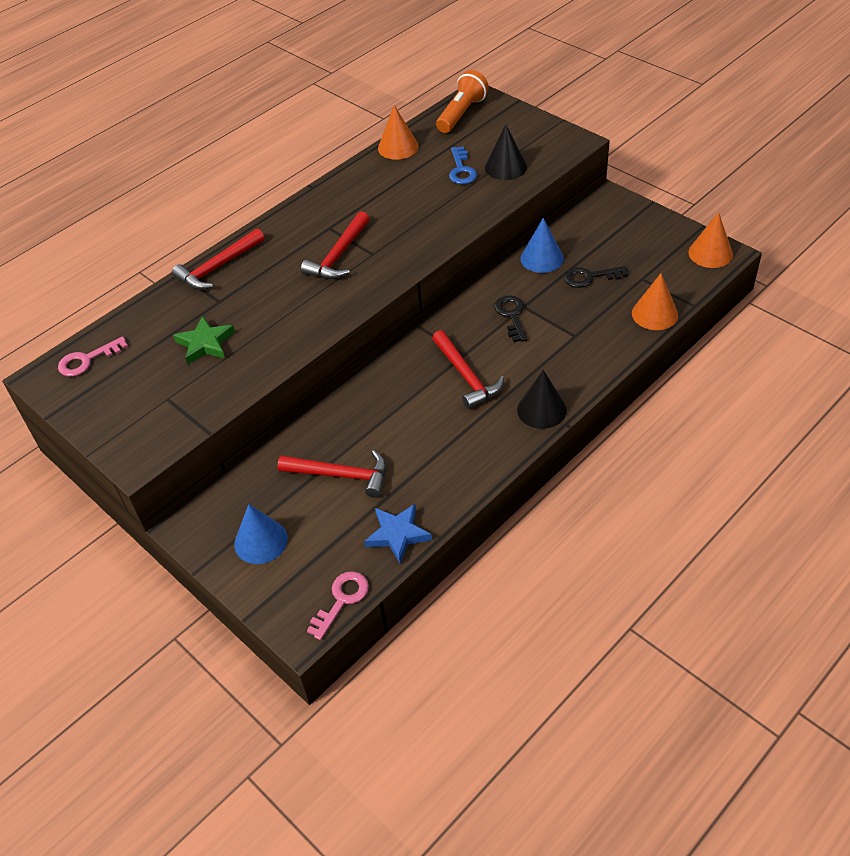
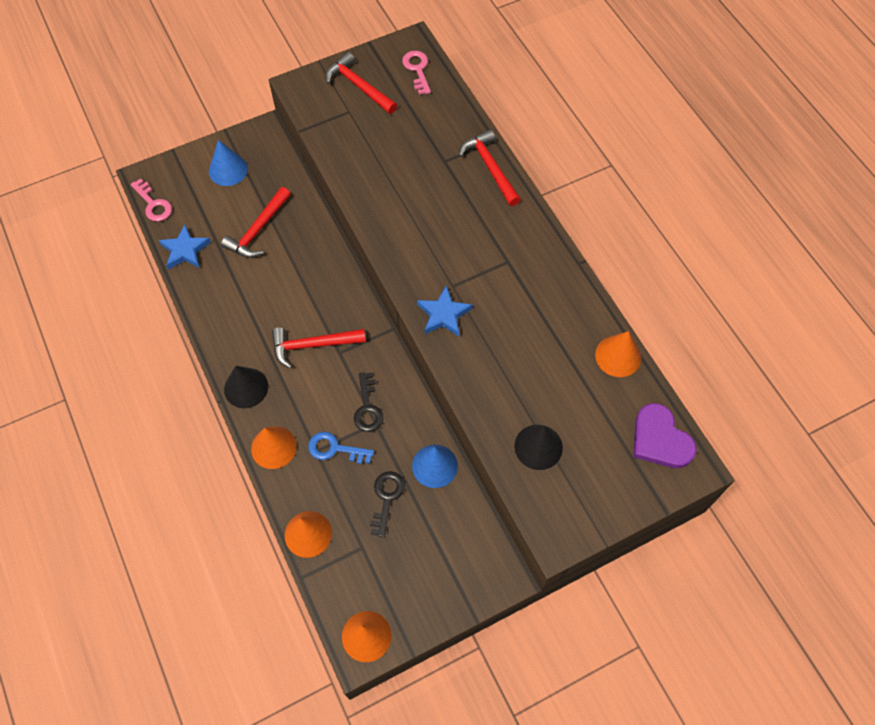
camera: 105 degrees right, 15 degrees up
(205, 343) = (397, 143): green star -> none
(339, 255) = (463, 259): red hammer -> red hammer (359, 86)
(407, 250) = (444, 314): none -> blue star
(461, 170) = (551, 402): blue key -> blue key (335, 449)
(462, 113) = (660, 439): orange flashlight -> purple heart
(511, 316) = (367, 407): black key -> black key turned 75 degrees clockwise
(590, 365) = (273, 447): none -> orange cone

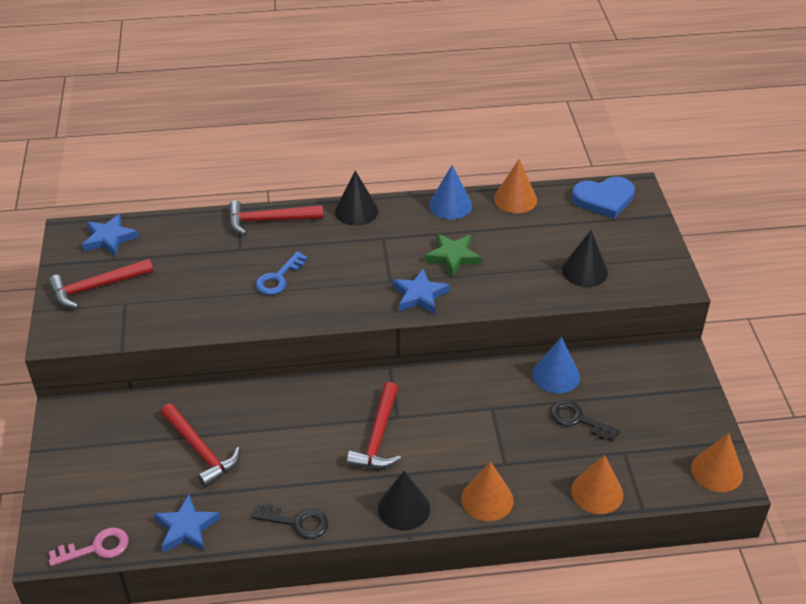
camera: 70 degrees left, 20 degrees down
(228, 170) = (95, 460): blue cone -> blue cone (450, 205)
(335, 449) = (509, 447): blue key -> blue key (278, 278)
(367, 407) = (472, 409): black key -> black key (297, 522)
(417, 70) = (109, 238): pink key -> blue star
(507, 326) = (453, 256): none -> green star
(534, 228) = (356, 211): none -> black cone
(660, 439) = (604, 199): purple heart -> blue heart

